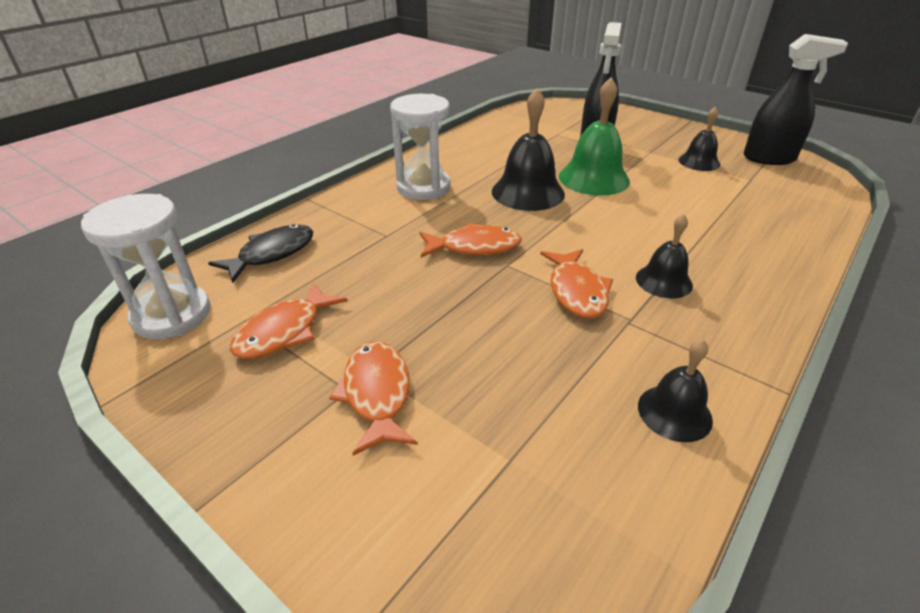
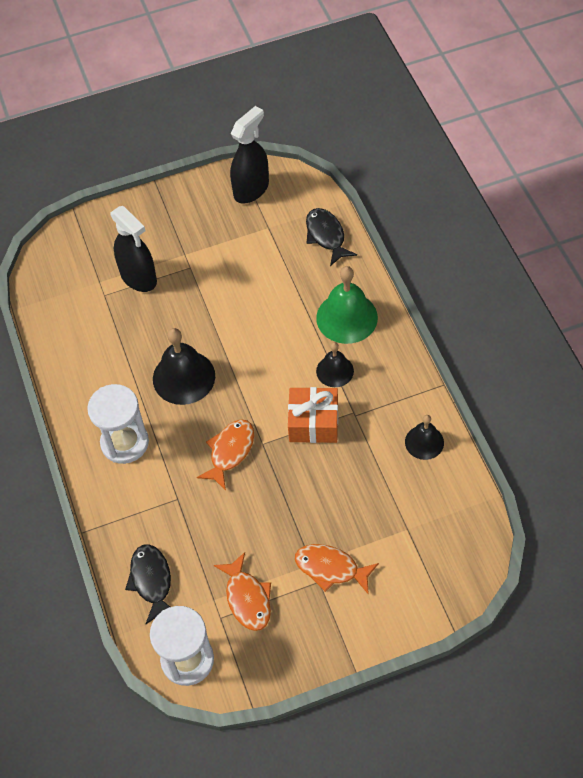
camera: 55 degrees left, 20 degrees up
(576, 291) = (313, 423): orange fish -> orange gift
(594, 178) = (195, 321): green bell -> green bell (347, 317)
(699, 162) = (223, 236): black bell -> none
(805, 213) = (326, 236): none -> black fish

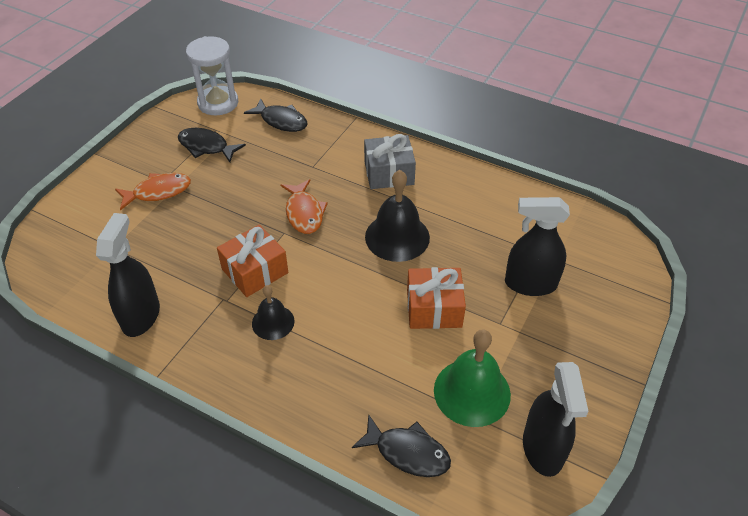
camera: 135 degrees right, 10 degrees down
(125, 442) = (389, 173): white hourglass -> grey gift
(219, 305) = (434, 308): none -> orange gift
(247, 598) = (206, 147): orange fish -> black fish
(347, 317) = (305, 378): green bell -> green bell (472, 392)
(424, 442) = (141, 316): black bell -> black spray bottle

